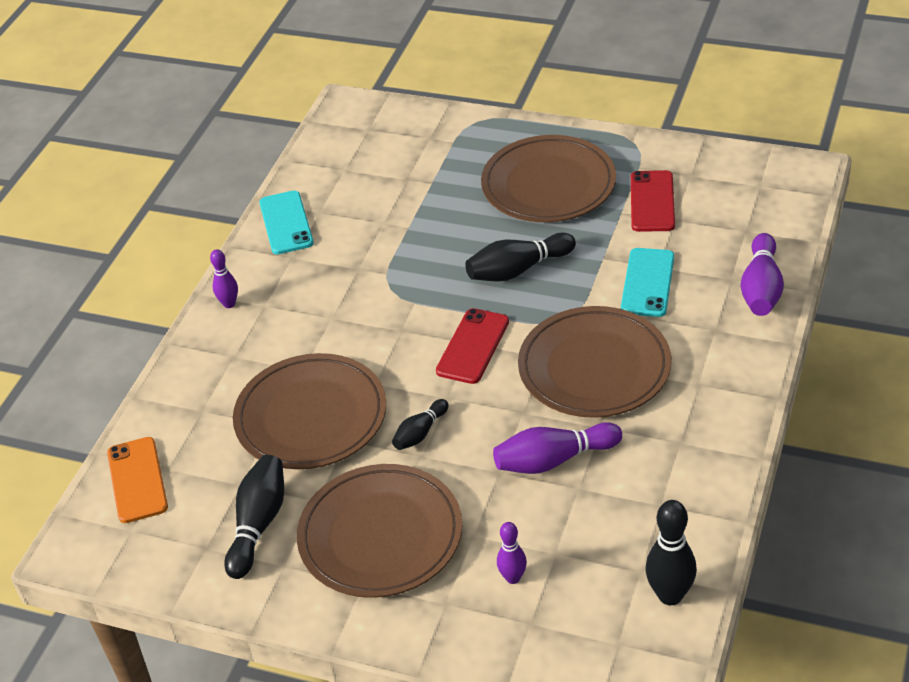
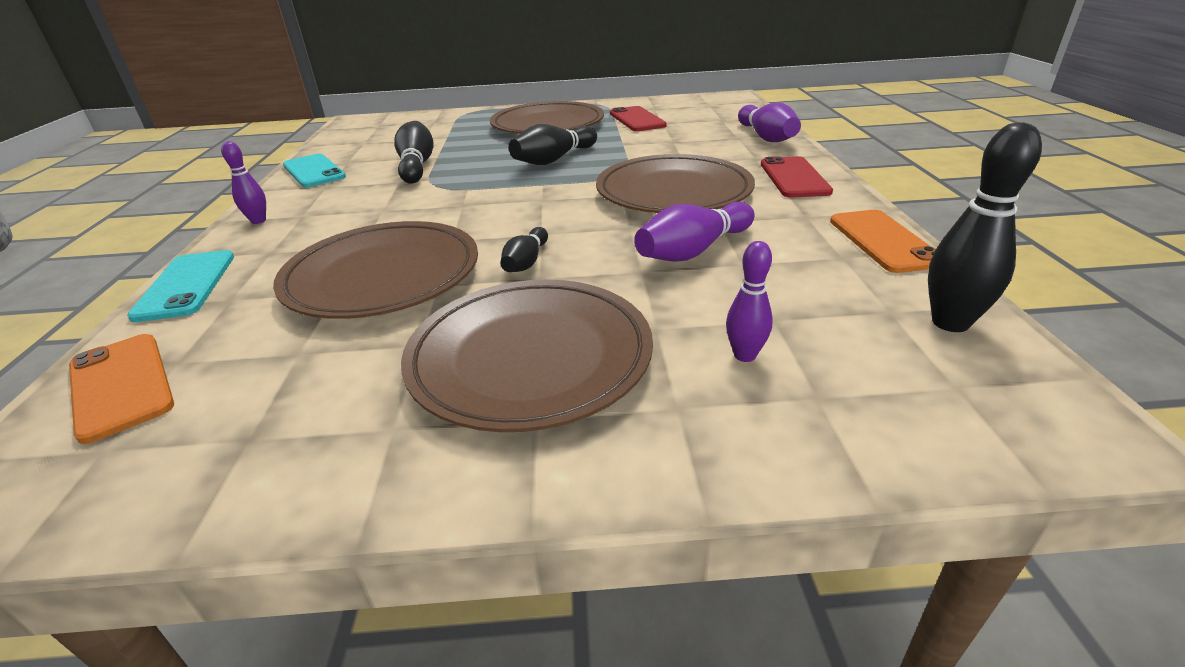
camera: 25 degrees left, 10 degrees down
(258, 524) = (335, 389): black bowling pin -> black bowling pin (417, 166)
(472, 346) = (543, 201): red phone -> red phone (794, 178)
(648, 283) = (673, 148): turquoise phone -> turquoise phone (186, 285)
(712, 496) = (883, 241): none -> orange phone

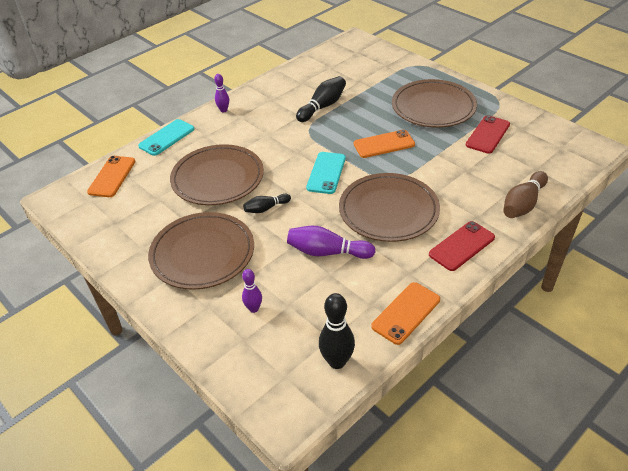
camera: 50 degrees right, 10 degrees up
(314, 171) = (281, 82): turquoise phone -> turquoise phone (326, 173)
(554, 159) = (384, 144): black bowling pin -> orange phone
(766, 137) = (523, 204): purple bowling pin -> brown bowling pin

